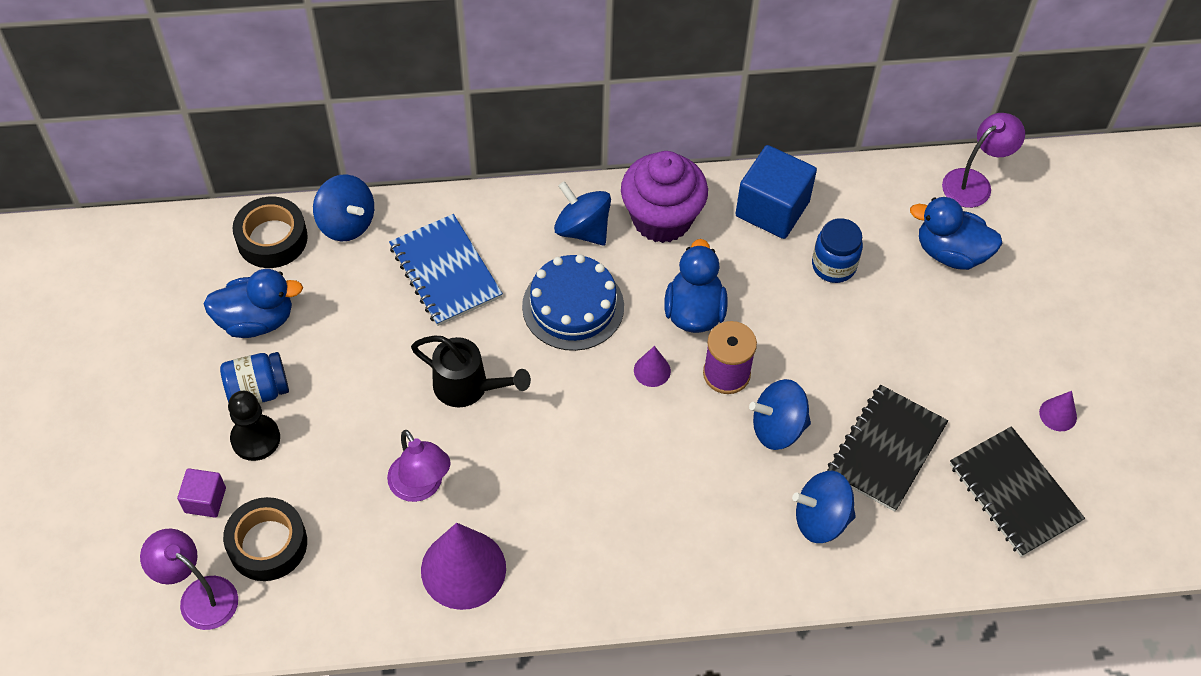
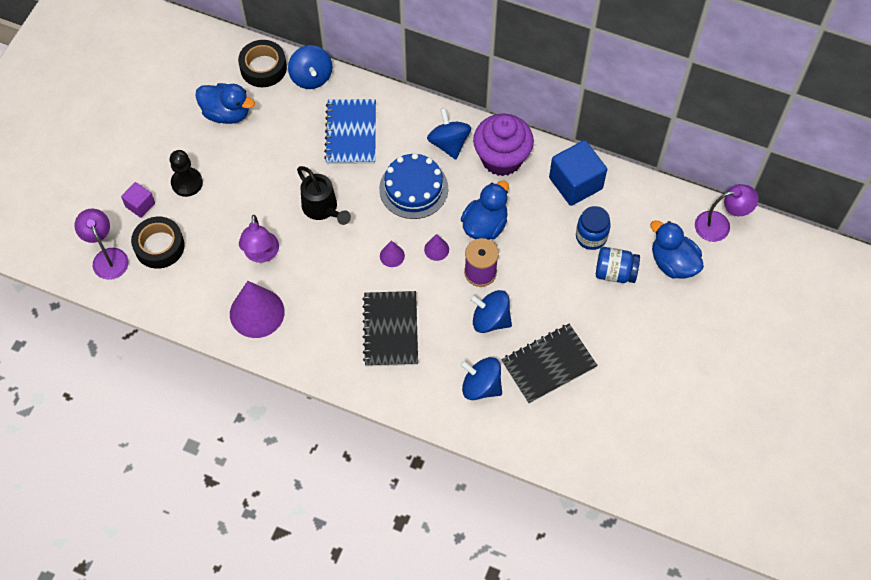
camera: 30 degrees right, 5 degrees up
(258, 391) = (204, 156): blue jar -> blue jar (615, 272)
(1014, 493) = (611, 429): black notebook -> black notebook (390, 330)
(1058, 414) = (673, 396): purple cone -> purple cone (392, 256)

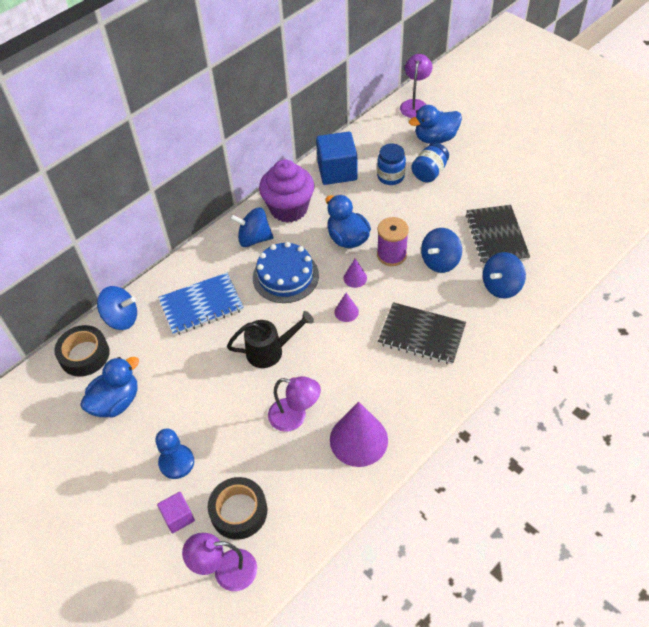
camera: 65 degrees left, 10 degrees down
(187, 183) = (176, 462): black pawn -> blue pawn
(351, 133) = (201, 305): blue notebook -> blue notebook turned 45 degrees counterclockwise

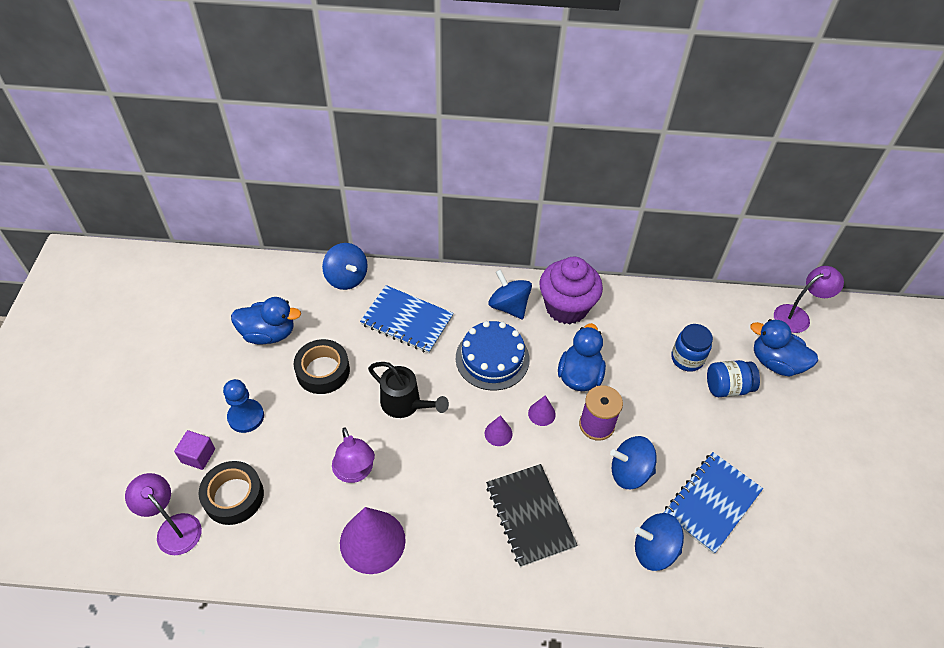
camera: 45 degrees right, 0 degrees up
(84, 355) = (294, 281): black tape -> black tape (323, 371)
(337, 171) = (647, 312): blue cube -> none
(496, 236) = (711, 502): black notebook -> blue notebook

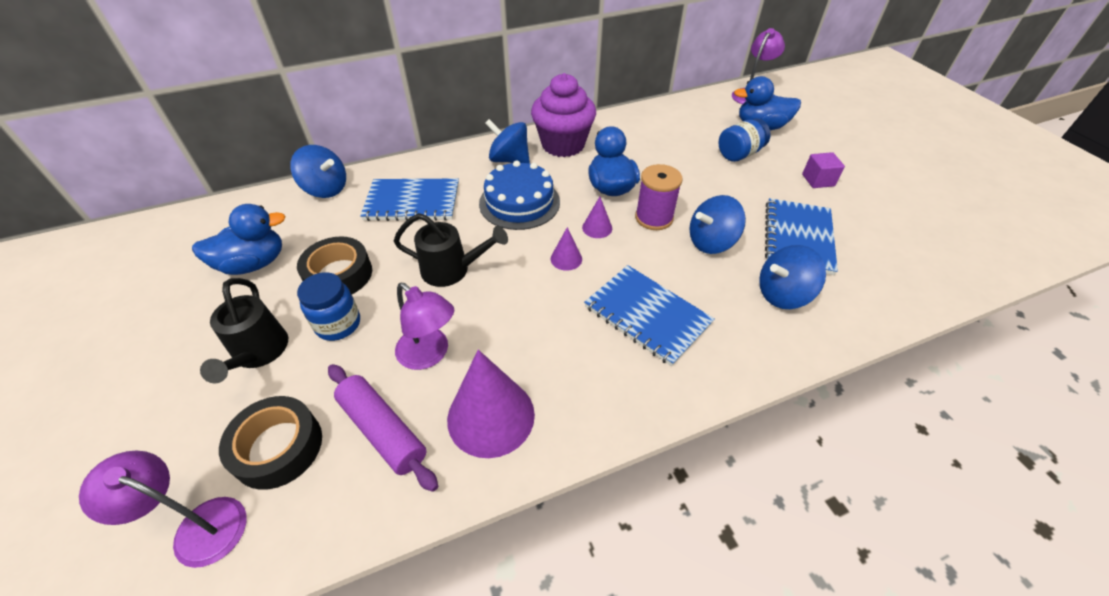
camera: 25 degrees left, 5 degrees down
(198, 455) = (205, 422): purple cube -> purple cube (818, 180)
(246, 417) = (258, 353): blue pawn -> black watering can
(300, 516) = (383, 430): none -> purple rolling pin
(529, 515) = (647, 315): black notebook -> blue notebook
(687, 359) = (692, 146): blue jar -> blue jar (338, 324)

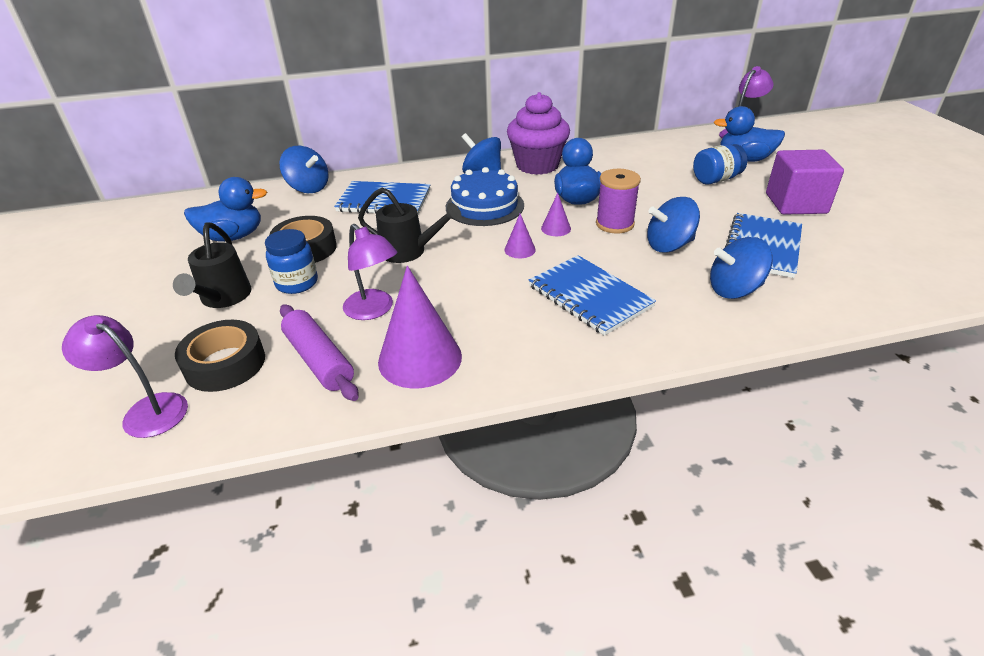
camera: 10 degrees right, 10 degrees down
(818, 180) = (795, 203): purple cube -> purple cube, size x1.86

